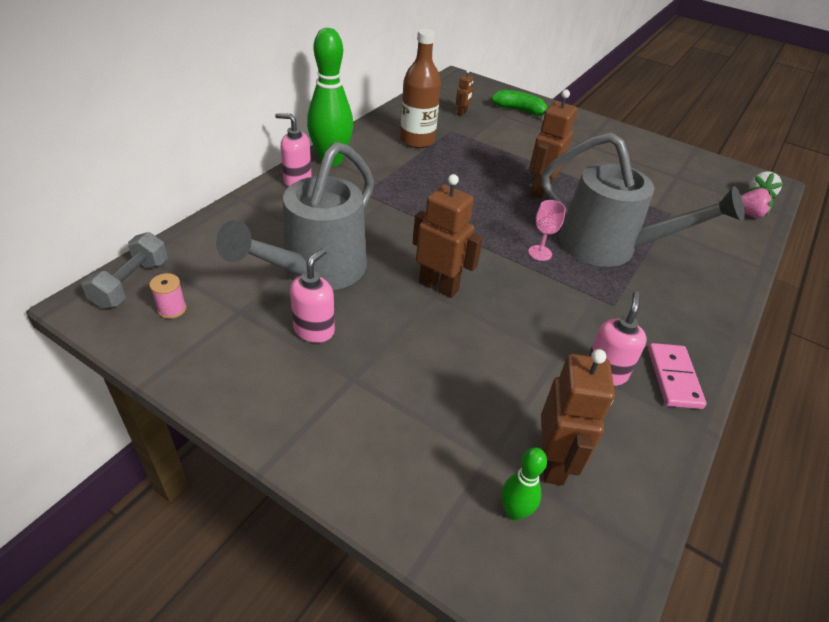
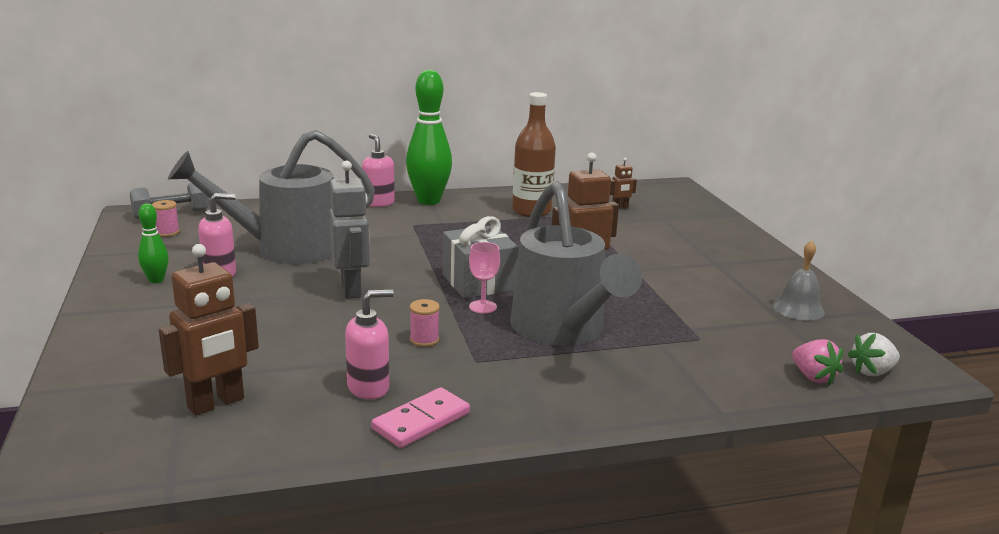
camera: 45 degrees right, 20 degrees down
(439, 286) = (351, 289): brown robot -> grey robot
(501, 231) = (478, 282): none -> grey gift
(514, 512) = (138, 407): green bowling pin -> green bowling pin (156, 280)
(519, 110) = (692, 222): green banana -> none
(560, 306) = (424, 340): none -> pink spool
(669, 163) = (798, 308): none -> grey bell

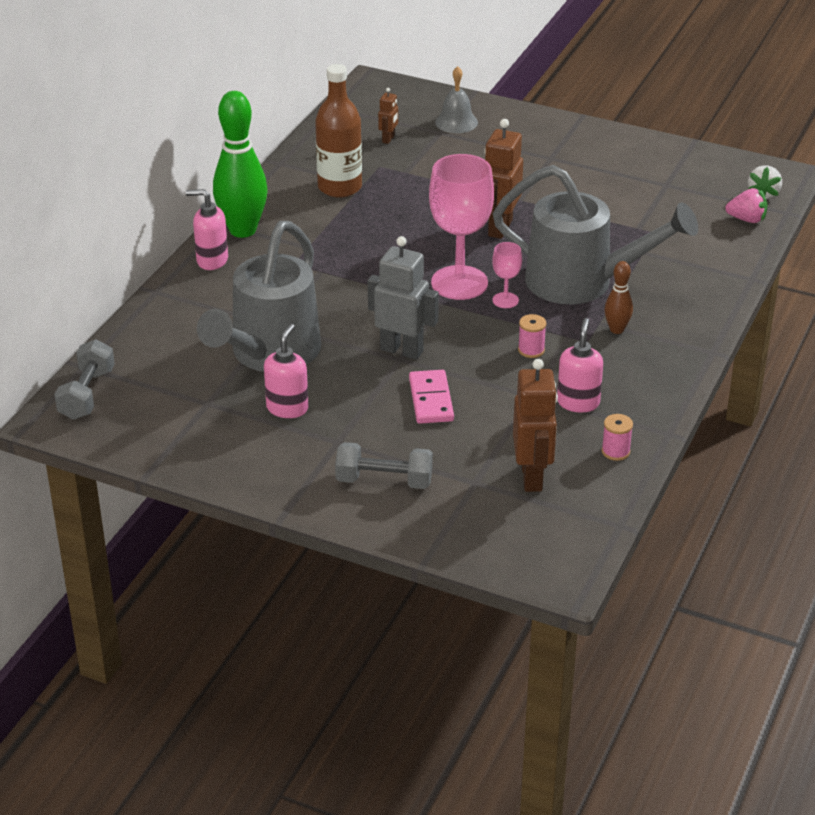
camera: 50 degrees left, 15 degrees up
(149, 337) = (384, 481): none -> grey dumbbell
(156, 280) = (261, 448): green bowling pin -> none
(167, 232) = (140, 410): pink spool -> pink spool (615, 451)
(421, 421) = (644, 397): pink domino -> pink domino (431, 400)
(478, 282) = (459, 283): grey gift -> pink goblet
(515, 369) = (616, 329): none -> brown bowling pin
(798, 308) = (658, 168): grey bell -> grey bell (456, 122)

